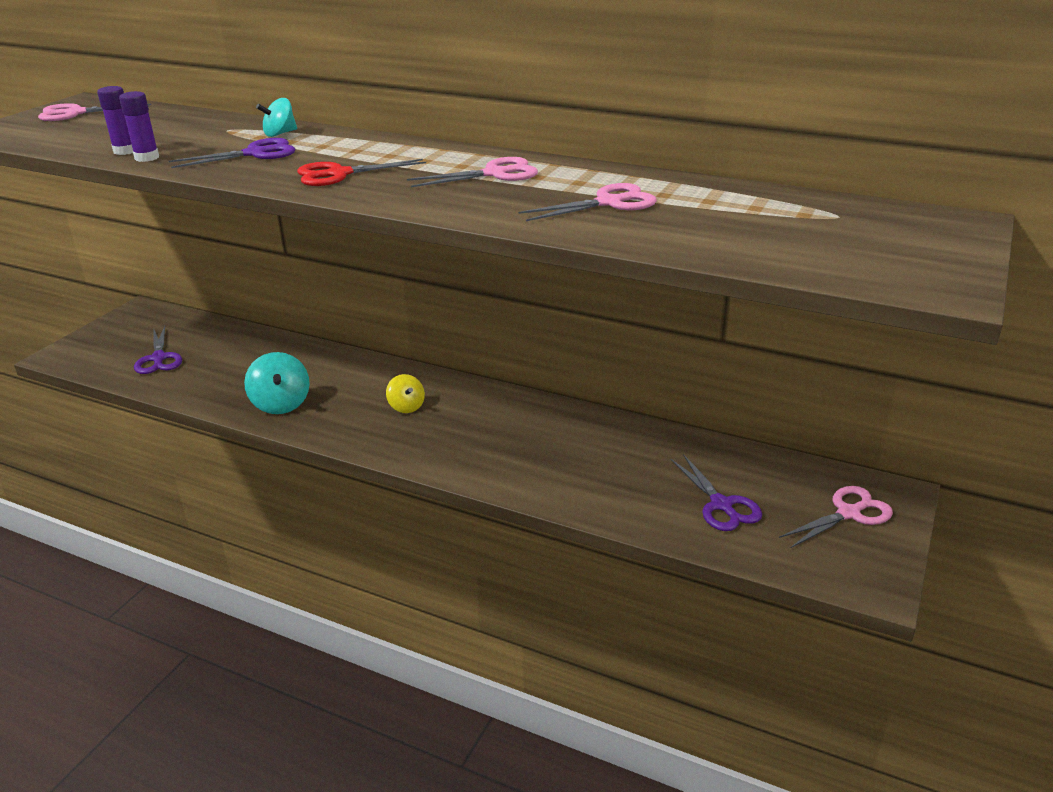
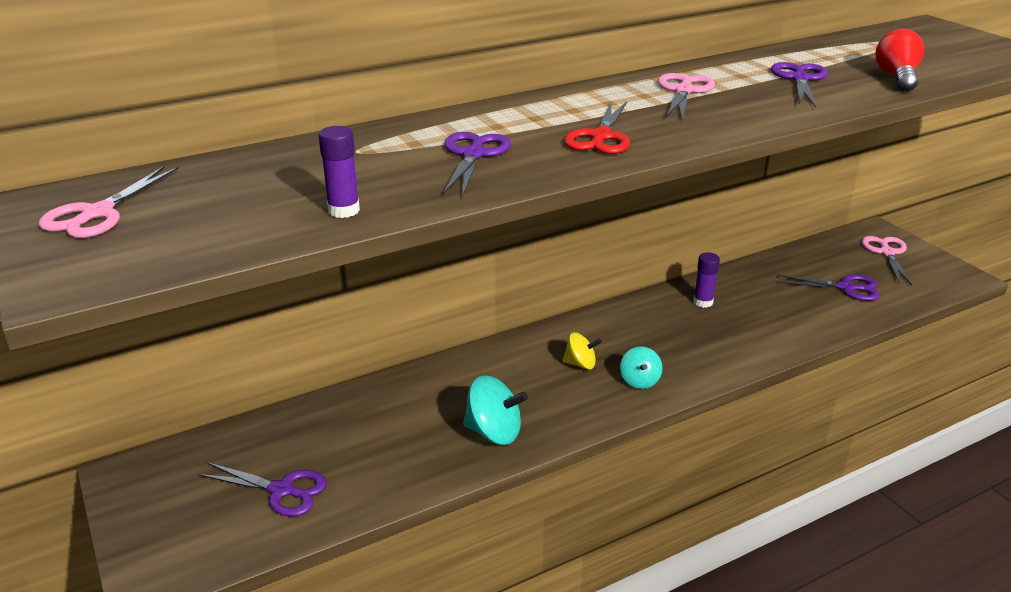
camera: 55 degrees left, 0 degrees up
(147, 158) = (393, 204): purple glue stick -> purple glue stick (703, 302)
(280, 134) = (421, 133): turquoise spinning top -> turquoise spinning top (639, 381)
(609, 203) = (800, 79): pink scissors -> purple scissors
(694, 237) = (896, 78): none -> red light bulb

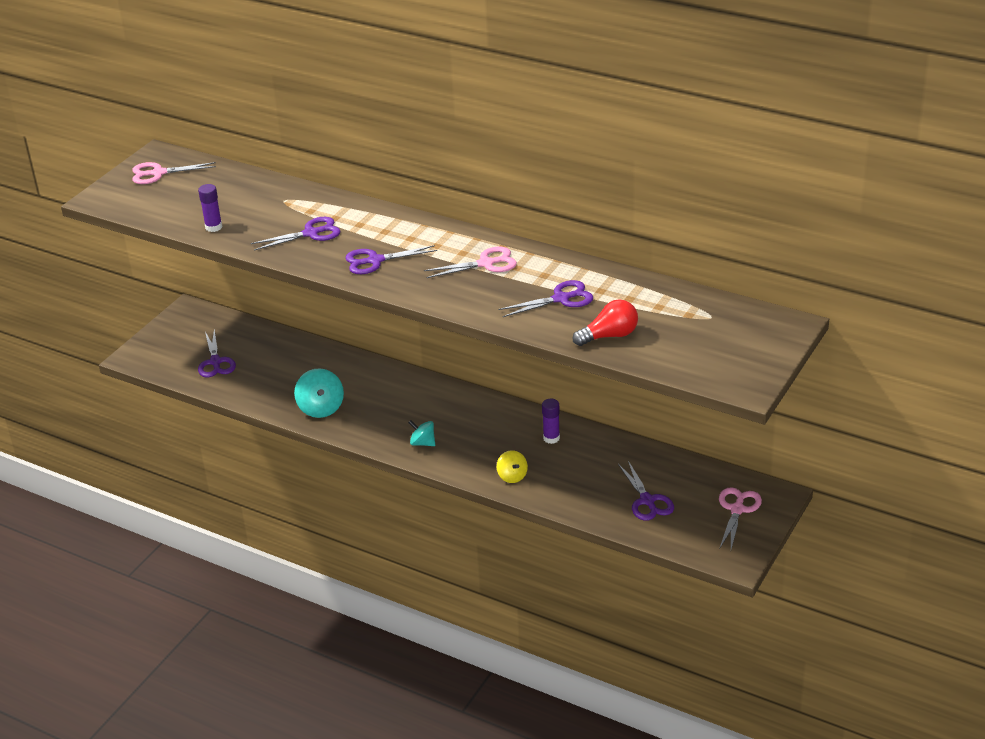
camera: 60 degrees right, 5 degrees up
(580, 364) = (419, 413): yellow spinning top -> yellow spinning top (512, 476)
(600, 137) = (374, 261): red scissors -> purple scissors
(639, 381) = (423, 443): turquoise spinning top -> turquoise spinning top turned 60 degrees clockwise
(887, 252) = (737, 509): pink scissors -> pink scissors turned 45 degrees counterclockwise

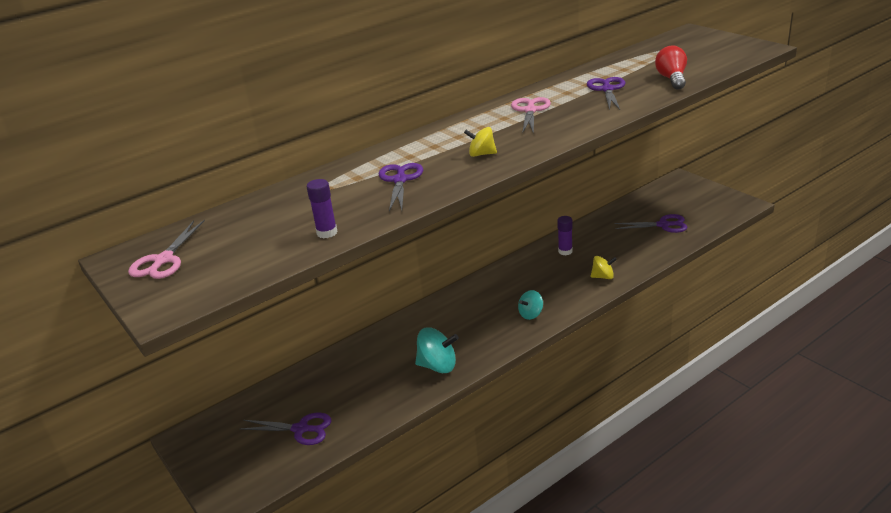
camera: 65 degrees left, 5 degrees down
(374, 261) = (481, 154): purple scissors -> yellow spinning top
(737, 509) = (688, 194): pink scissors -> none

